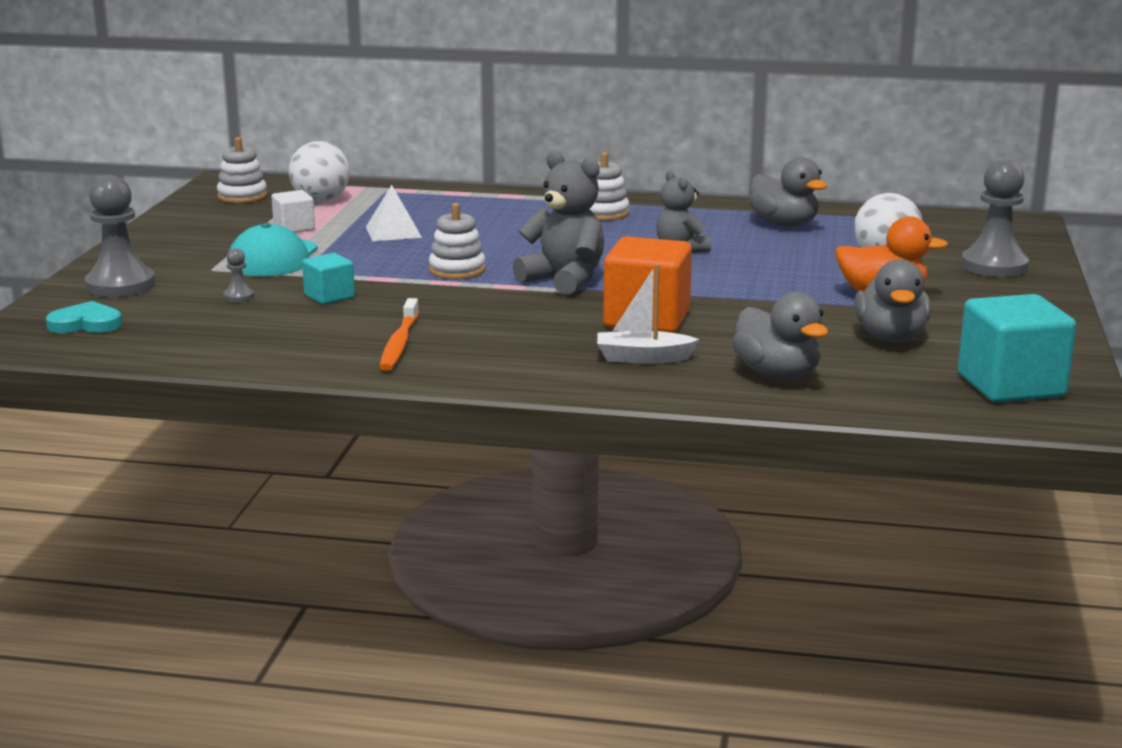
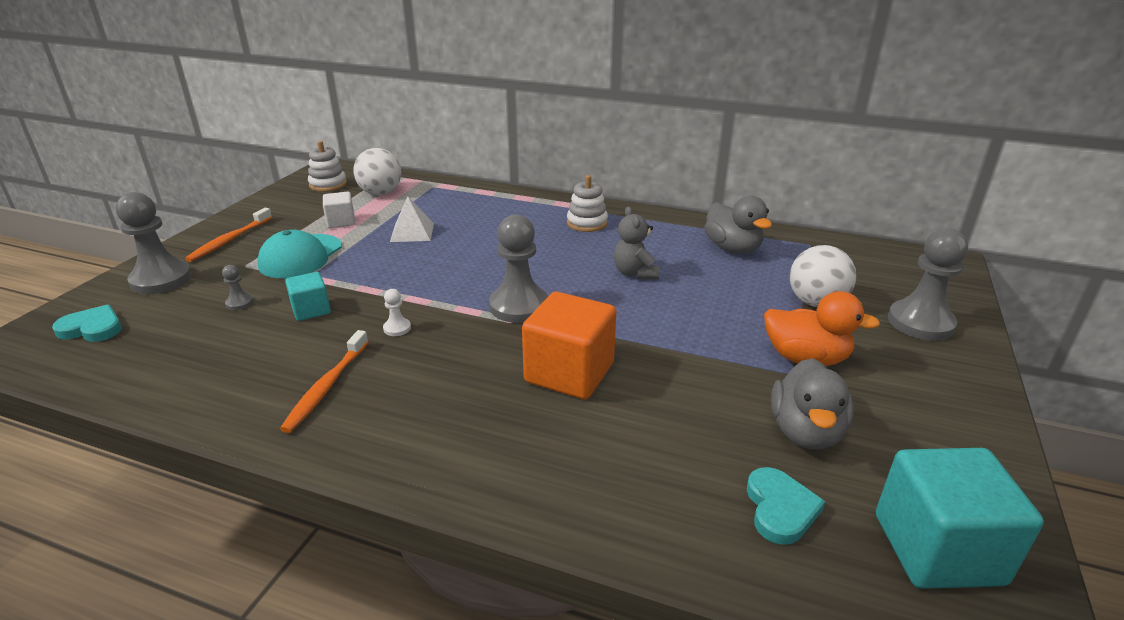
camera: 10 degrees right, 10 degrees up
(167, 250) = (229, 240): none -> orange toothbrush
(440, 303) = (397, 328): none -> white pawn
(457, 270) = (435, 285): white stacking toy -> none
(564, 280) = (519, 306): grey teddy bear -> grey pawn
(643, 358) = (541, 439): white boat -> none
(777, 375) = (671, 489): grey duck -> none
(876, 377) = (780, 508): none -> turquoise heart

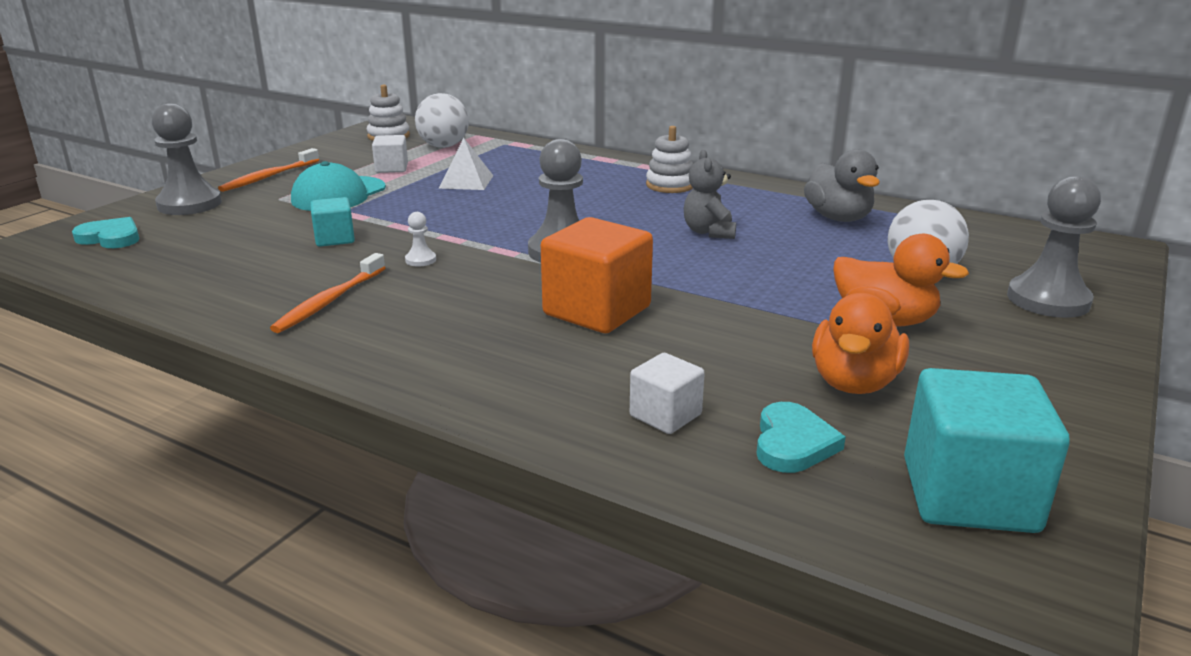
camera: 10 degrees right, 5 degrees down
(239, 303) = (262, 228): grey pawn -> none
(665, 490) = (665, 415): none -> white cube
(805, 432) = (854, 383): grey duck -> orange duck

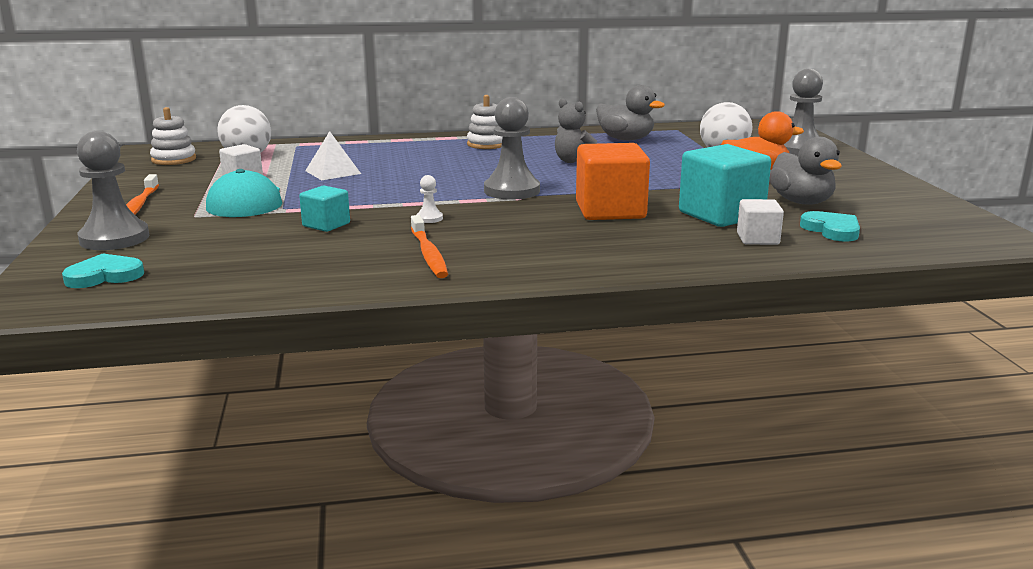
camera: 40 degrees left, 5 degrees down
(854, 383) = (801, 202): orange duck -> grey duck
(969, 495) = (928, 224): turquoise cube -> turquoise cube (721, 215)

